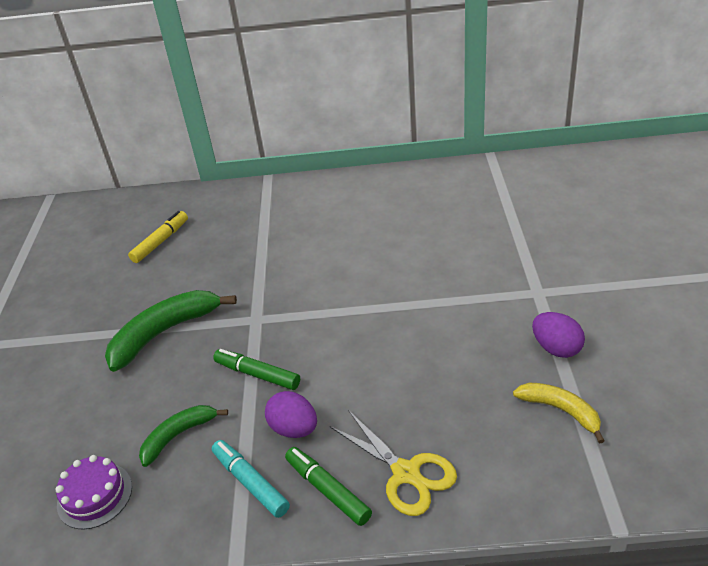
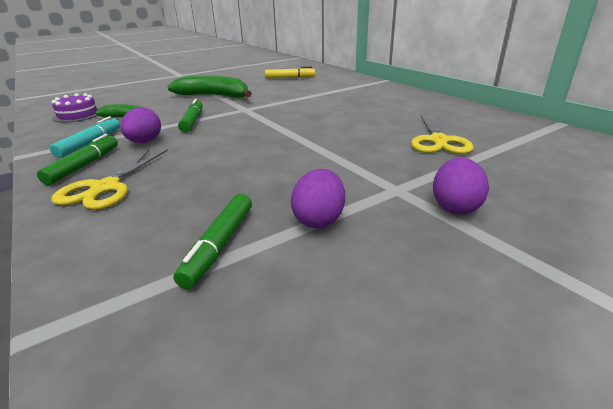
camera: 55 degrees right, 10 degrees down
(471, 230) = (438, 141): none -> yellow scissors
(560, 410) = (219, 245): yellow banana -> green marker
(579, 278) = (455, 207): none -> purple egg

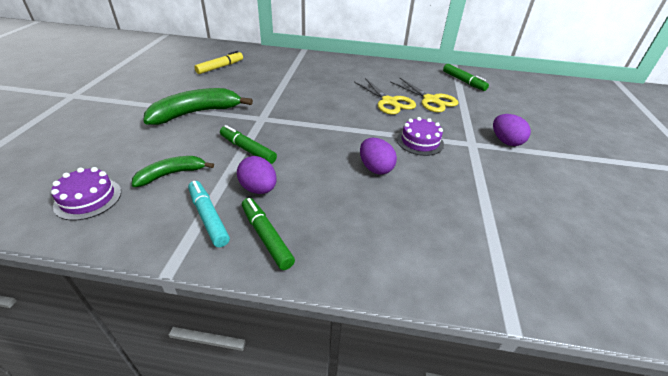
camera: 50 degrees left, 10 degrees up
(106, 187) = (334, 239): yellow scissors -> yellow scissors (389, 102)
(219, 245) = (475, 223): green marker -> green marker (463, 81)
(319, 219) = (480, 181): purple egg -> purple egg (375, 168)
(335, 164) = (420, 141): none -> purple cake

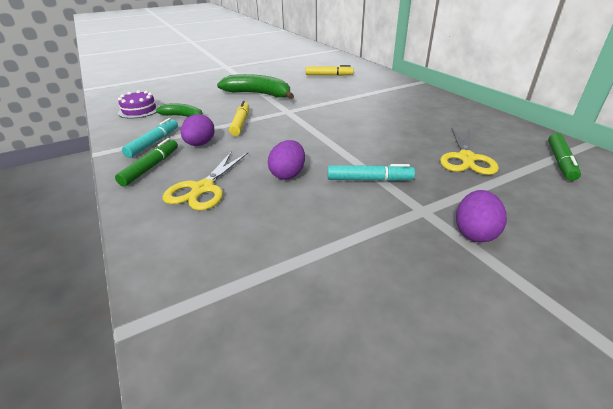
camera: 55 degrees right, 5 degrees down
(247, 149) = (241, 123): green marker -> yellow marker
(389, 102) = (413, 141): yellow scissors -> yellow scissors (203, 188)
(420, 141) = (369, 179): purple cake -> turquoise marker

